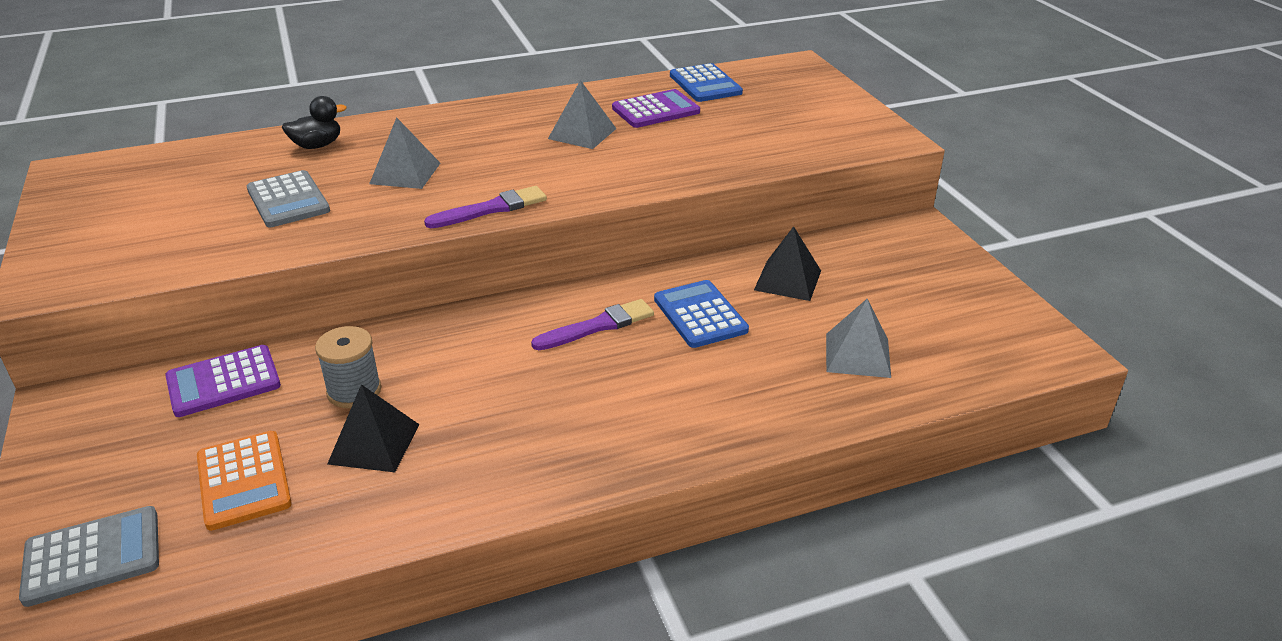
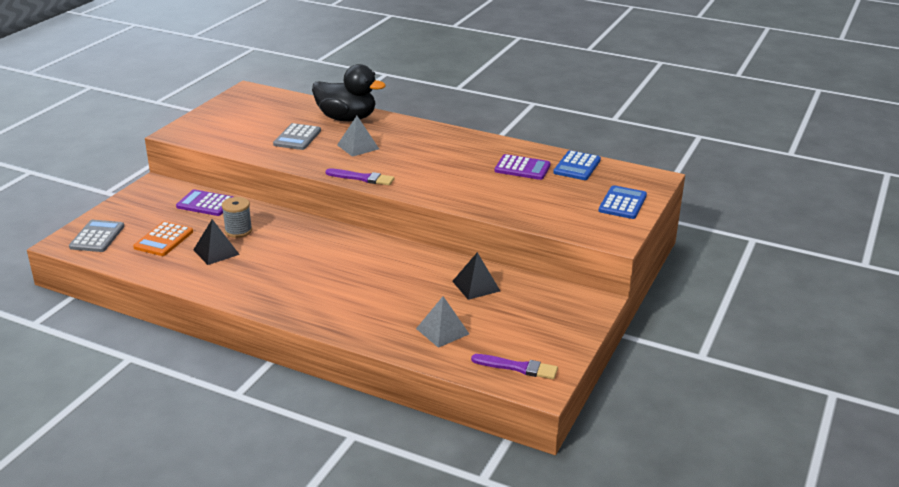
camera: 45 degrees right, 5 degrees down
(92, 556) = (97, 237): grey calculator -> grey calculator turned 105 degrees counterclockwise
(317, 145) = (347, 118): black duck -> black duck, size x2.09
(582, 133) = (464, 163): grey pyramid -> none
(597, 326) = (360, 257): purple brush -> purple brush (517, 367)
(700, 315) = (409, 277): blue calculator -> blue calculator (622, 203)

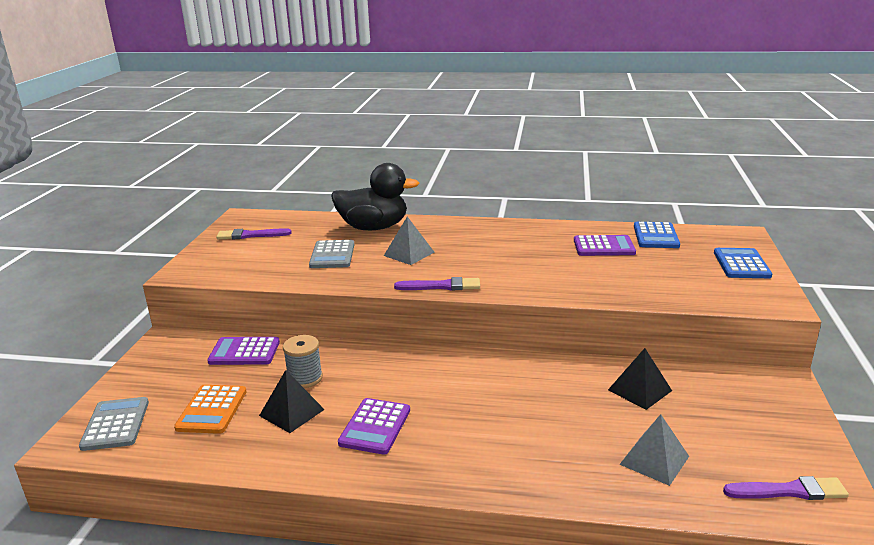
camera: 15 degrees left, 5 degrees down
(245, 109) = (251, 235): none -> purple brush
(266, 272) = (375, 427): none -> purple calculator

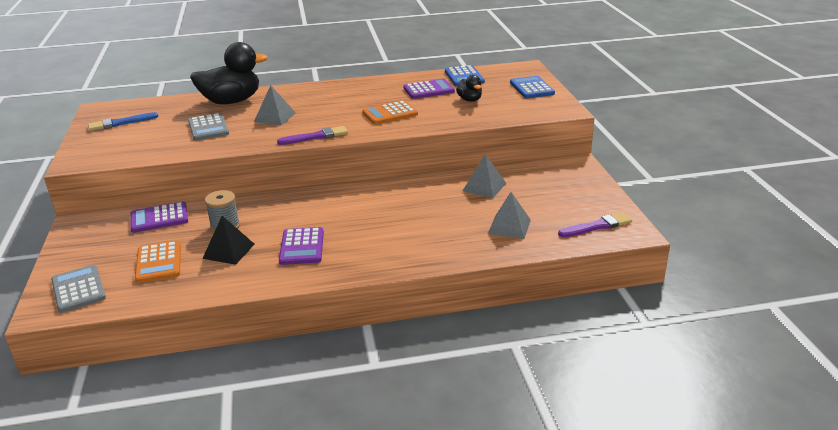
camera: 20 degrees left, 5 degrees up
(251, 235) = (120, 123): purple brush -> blue brush
(542, 270) = (390, 113): none -> orange calculator
(639, 390) = (484, 187): black pyramid -> grey pyramid
(651, 268) = (469, 100): none -> black duck

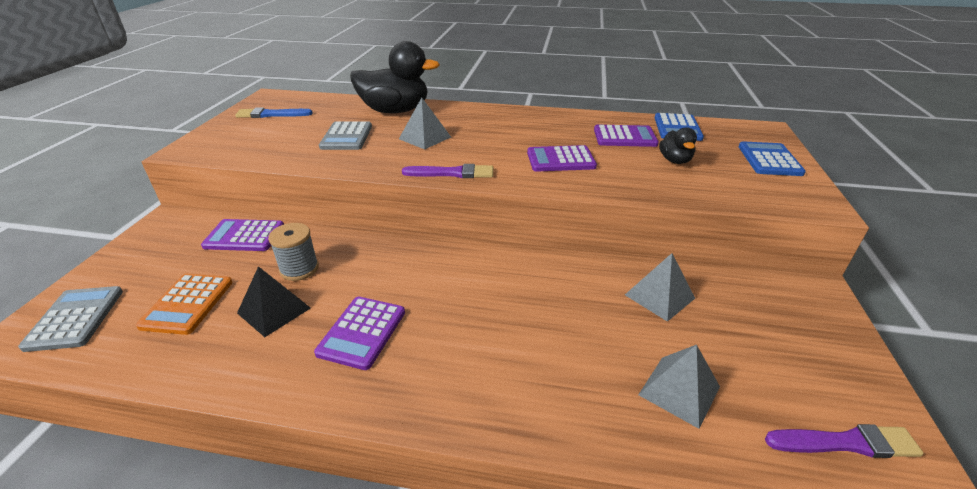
camera: 20 degrees right, 5 degrees up
(390, 113) = (560, 160): orange calculator -> purple calculator

